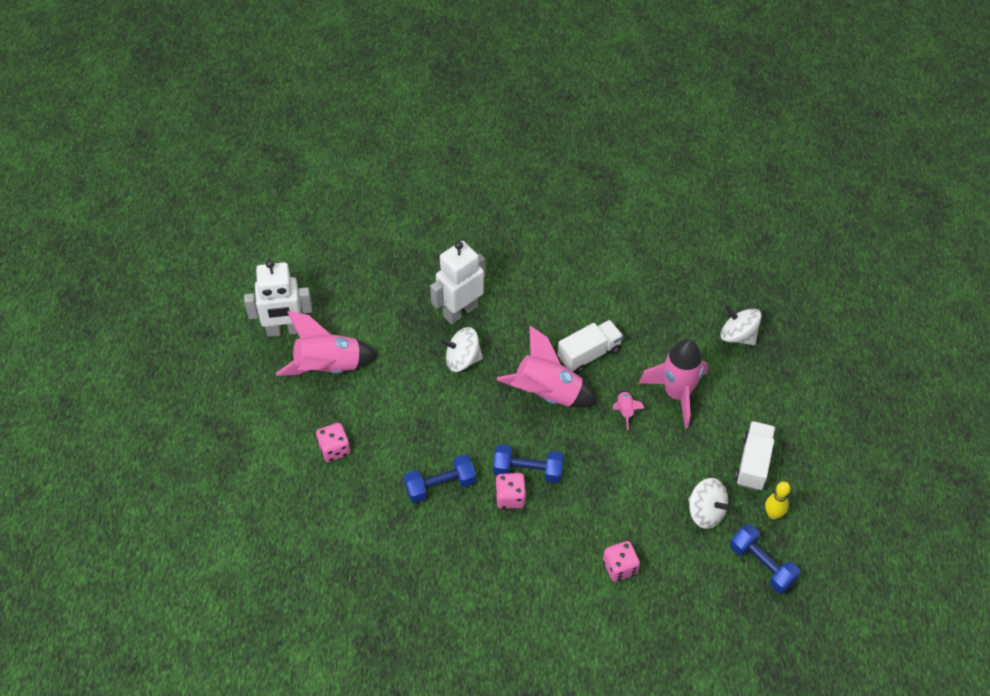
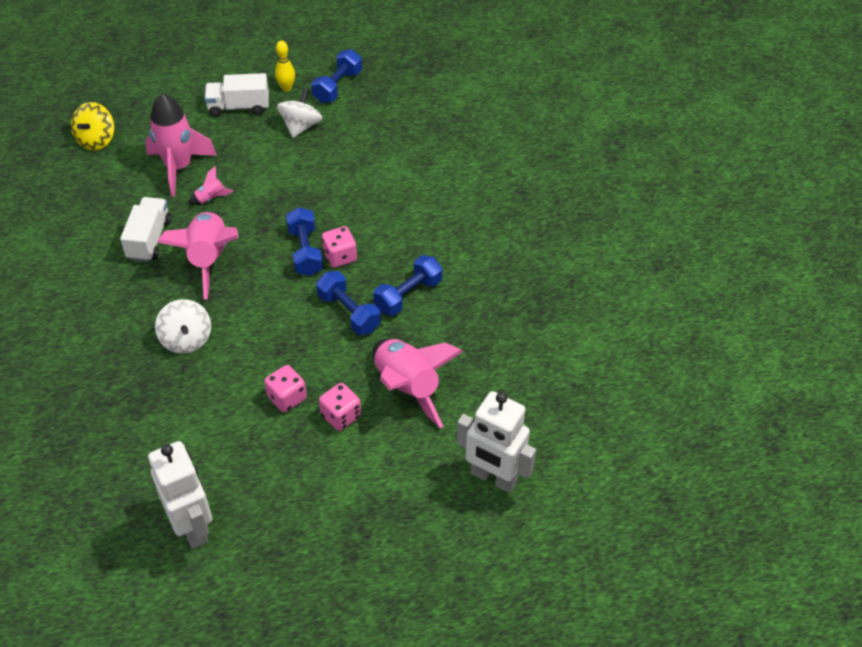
camera: 110 degrees left, 5 degrees down
(328, 367) = (234, 460): pink rocket -> pink rocket (407, 387)
(440, 540) = (408, 295): none -> blue dumbbell
(460, 311) = (119, 360): white robot -> white robot (493, 478)
(589, 354) = (149, 239): white truck -> white truck turned 60 degrees clockwise
(620, 567) = (379, 167): pink dice -> pink dice (287, 398)
(738, 335) = (96, 140): white spinning top -> yellow spinning top

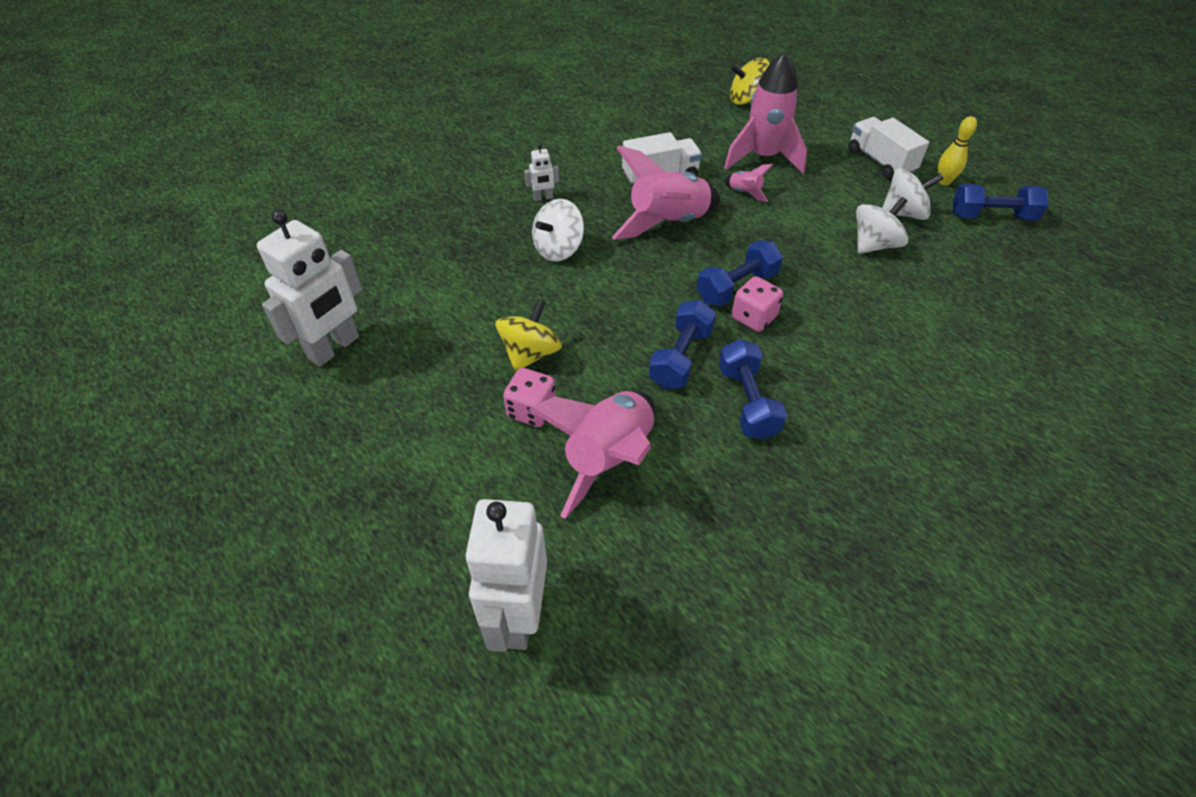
camera: 65 degrees right, 0 degrees up
(114, 326) = (543, 198): none -> white robot
(287, 398) = (530, 353): pink dice -> yellow spinning top
(319, 159) = (874, 245): none -> white spinning top
(408, 295) = (747, 402): blue dumbbell -> blue dumbbell turned 60 degrees clockwise

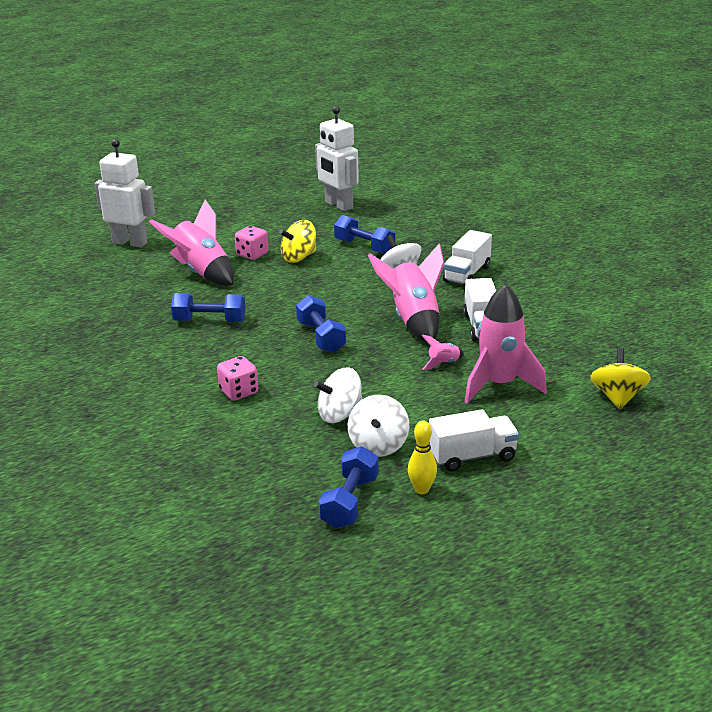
camera: 105 degrees right, 20 degrees down
(530, 353) = (299, 257): yellow spinning top -> yellow spinning top turned 105 degrees clockwise
(543, 198) = (467, 274): white robot -> white truck
(681, 358) = (263, 304): blue dumbbell -> blue dumbbell (364, 247)
(753, 317) = (284, 338): pink dice -> pink dice (239, 392)
(874, 245) = (340, 414): white spinning top -> white spinning top turned 90 degrees clockwise

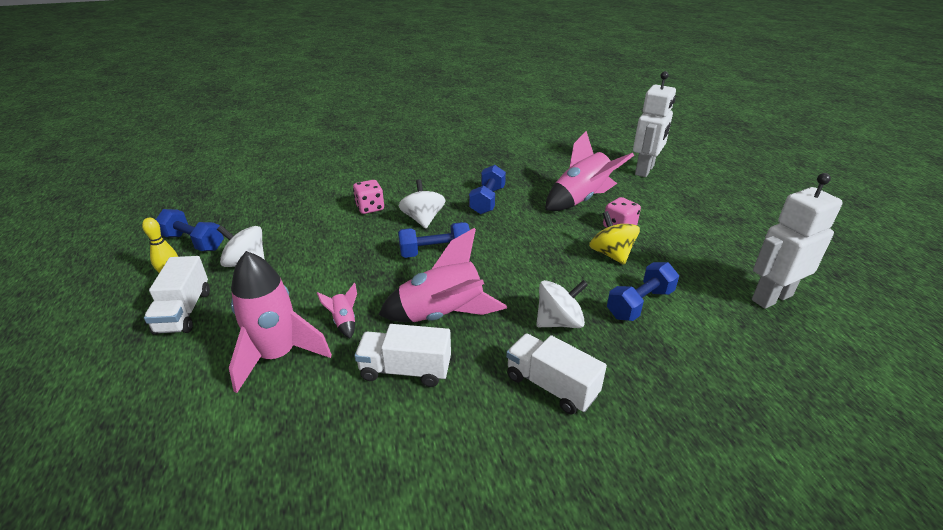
camera: 100 degrees right, 5 degrees up
(340, 414) = (304, 249): white spinning top -> white spinning top (423, 219)
(617, 397) = (173, 462): yellow spinning top -> none

